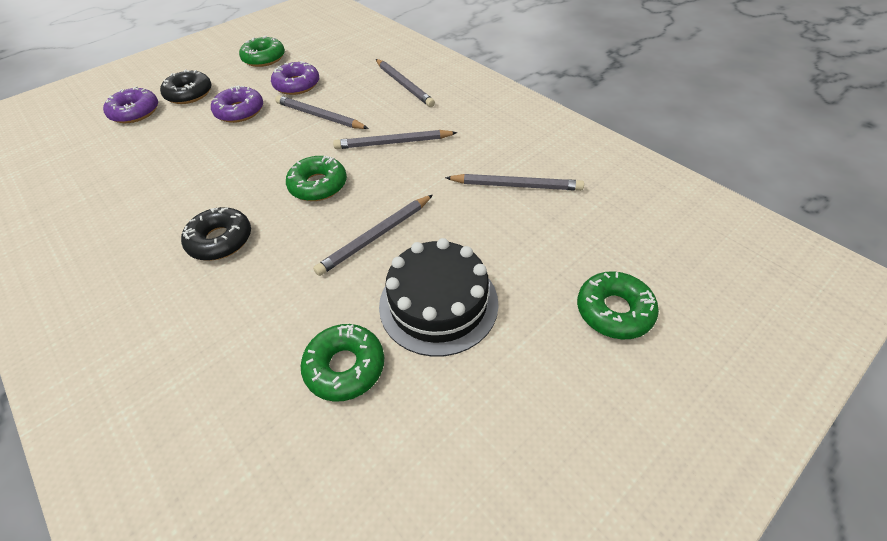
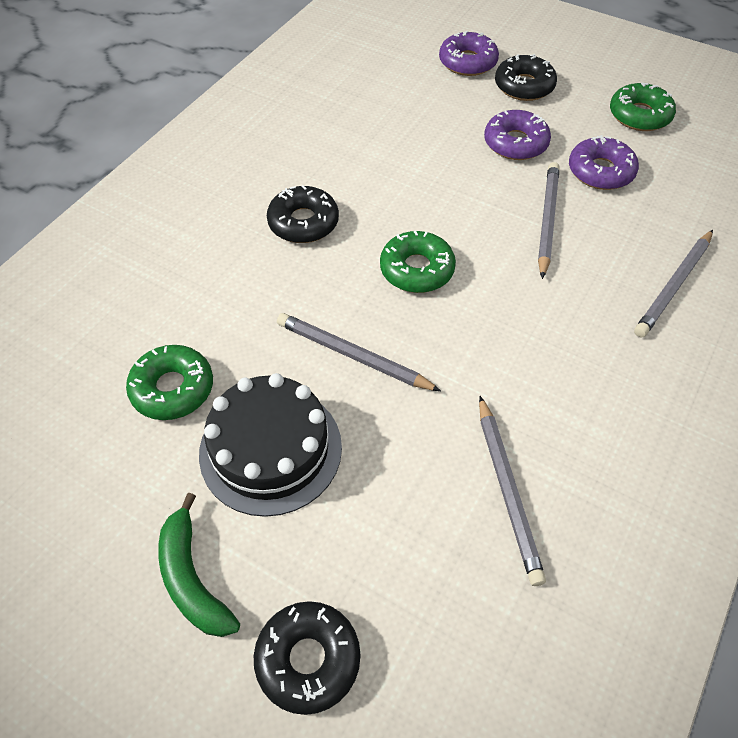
camera: 70 degrees right, 5 degrees up
(393, 143) = (531, 316): grey pencil -> none
(538, 376) = (192, 579): none -> green banana
(614, 311) = (308, 659): green donut -> black donut

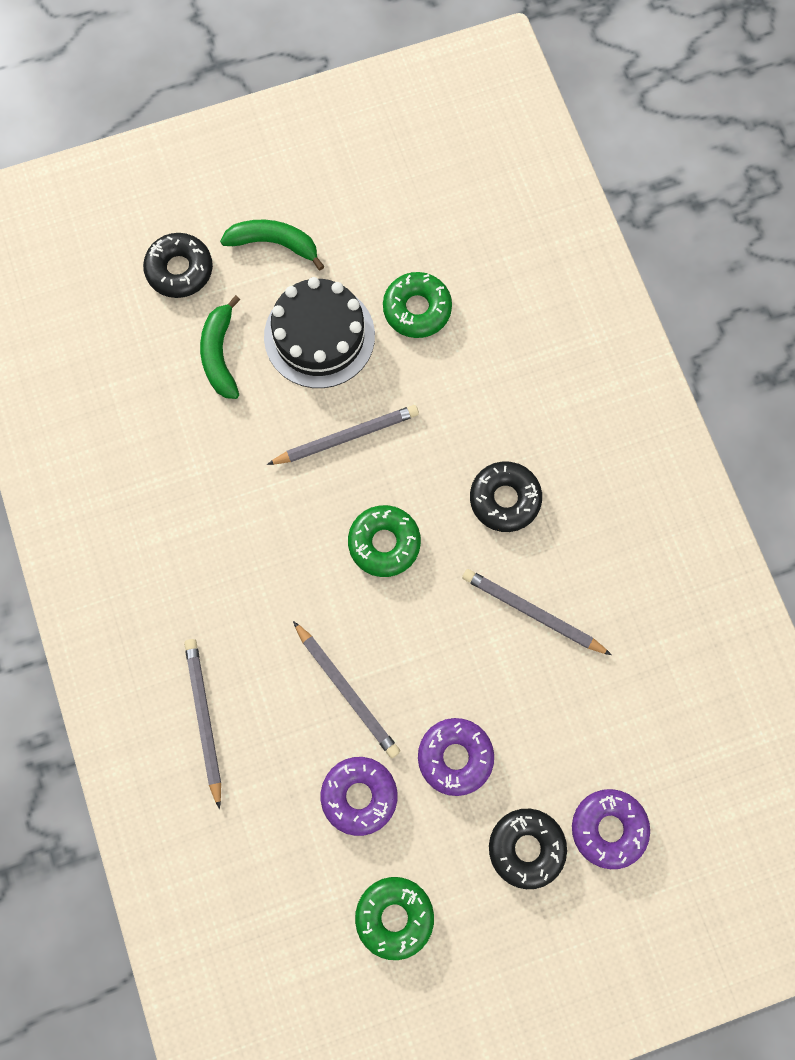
camera: 130 degrees right, 20 degrees up
(372, 525) = (220, 355): none -> green banana
(507, 491) = (170, 447): grey pencil -> grey pencil (532, 612)

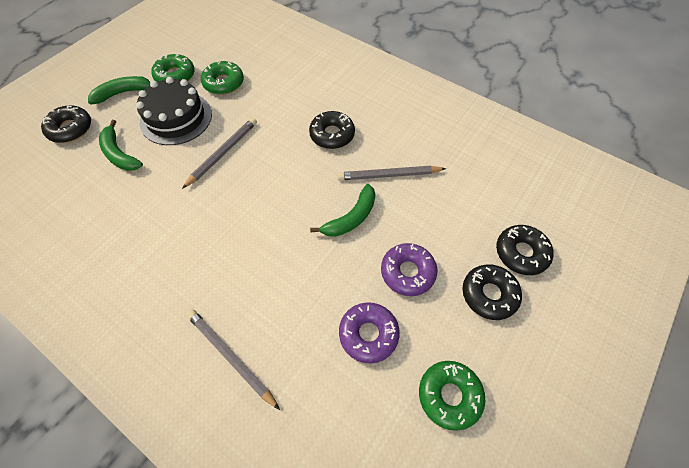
camera: 35 degrees left, 15 degrees down
(347, 691) = (315, 278): grey pencil -> none
(384, 543) = (281, 189): green donut -> green donut (175, 76)
(441, 642) = (351, 218): none -> green banana
(608, 828) = (521, 253): purple donut -> black donut

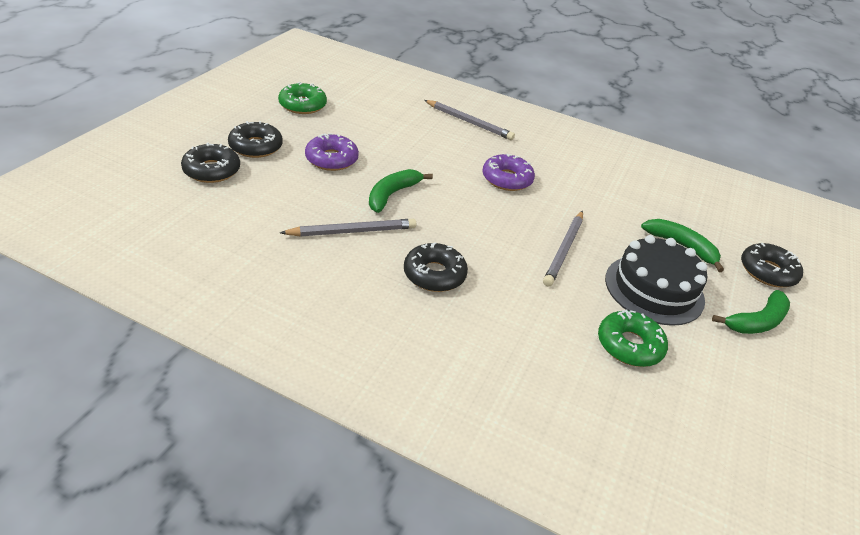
camera: 165 degrees right, 20 degrees down
(175, 76) = (712, 354): green donut -> none
(368, 334) = (365, 129): purple donut -> purple donut (507, 179)

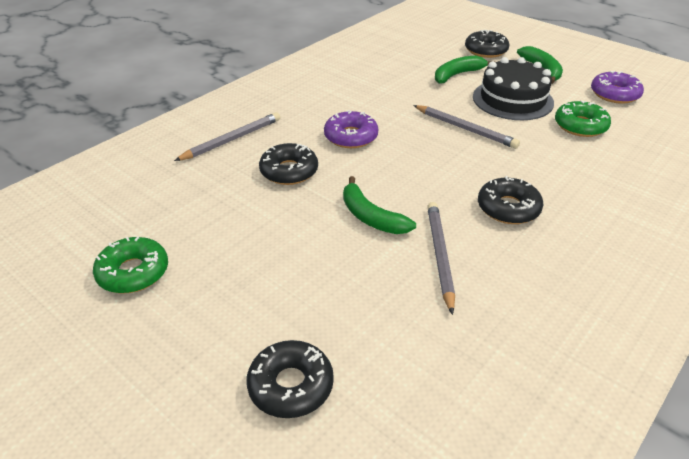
camera: 70 degrees left, 0 degrees up
(256, 147) = (236, 331): black donut -> black donut (289, 171)
(331, 159) = (287, 257): purple donut -> purple donut (614, 94)

